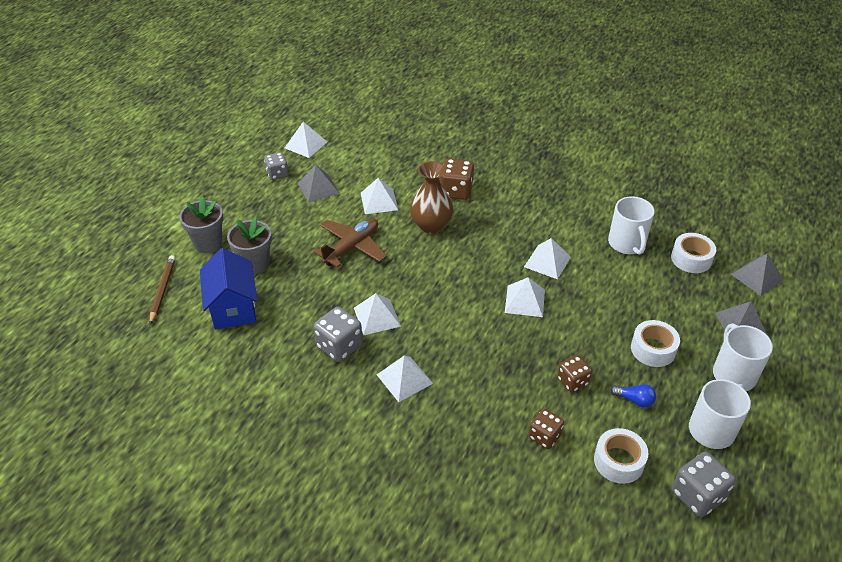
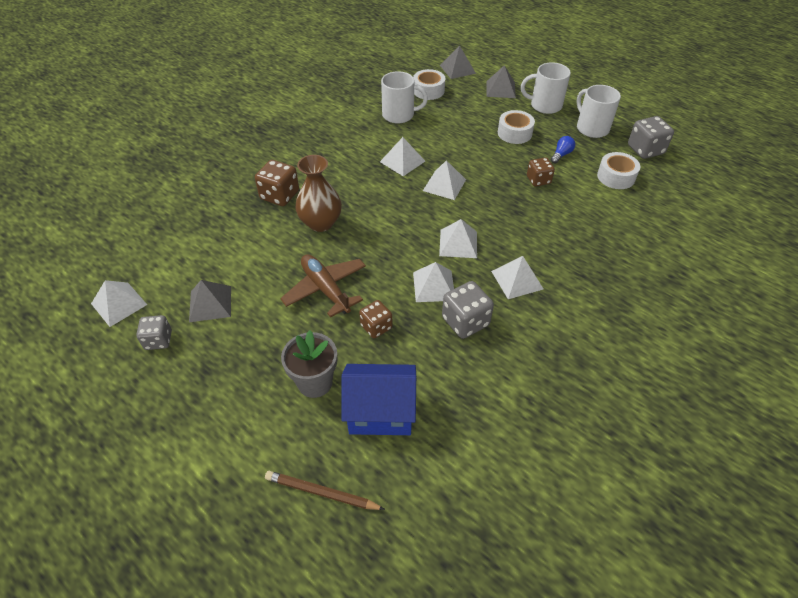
camera: 75 degrees left, 5 degrees up
(208, 243) = (254, 430): grey flower pot -> none
(379, 201) = (263, 255): white pyramid -> white pyramid (458, 243)
(544, 436) = (590, 208): brown dice -> brown dice (376, 327)

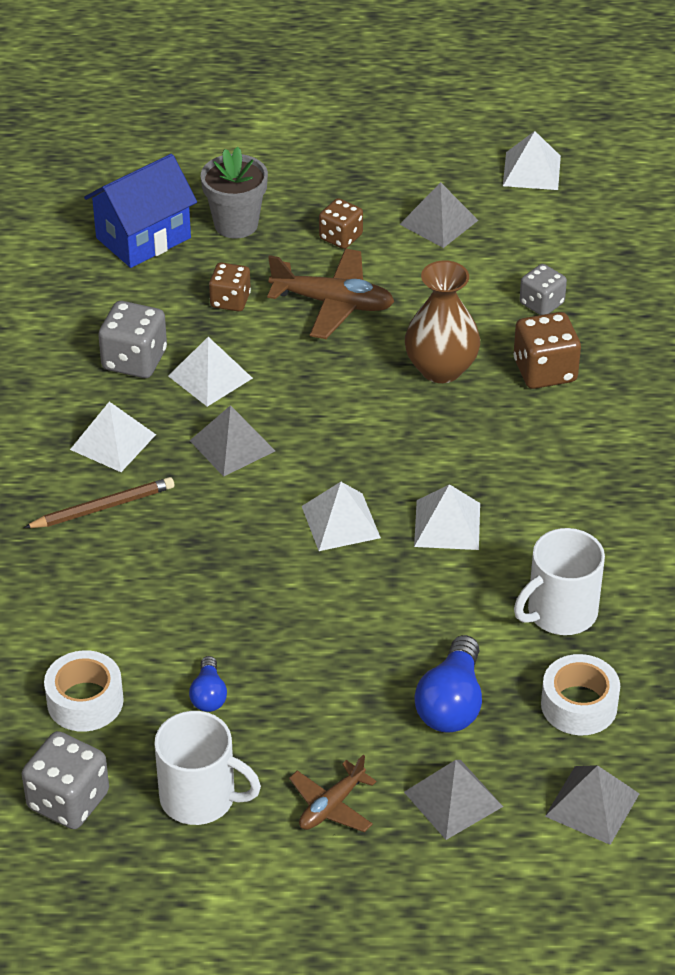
camera: 140 degrees right, 5 degrees down
(158, 340) = (439, 169): grey dice -> grey dice (541, 303)
(321, 492) = (135, 164): brown pencil -> brown pencil (103, 507)
(458, 243) = (232, 445): white pyramid -> grey pyramid
(471, 110) = (451, 703): none -> blue light bulb
(514, 133) = (327, 696): white tape -> none
(538, 180) = (206, 617): brown dice -> brown dice (341, 237)
(544, 105) = (331, 806): white mug -> brown plane

